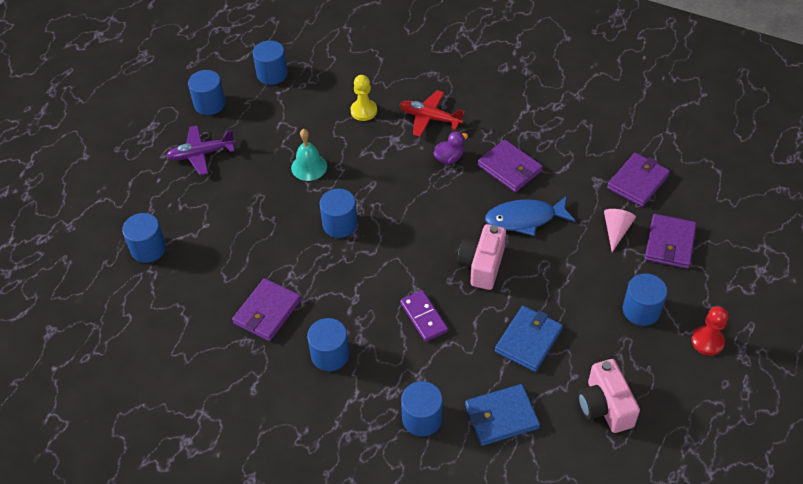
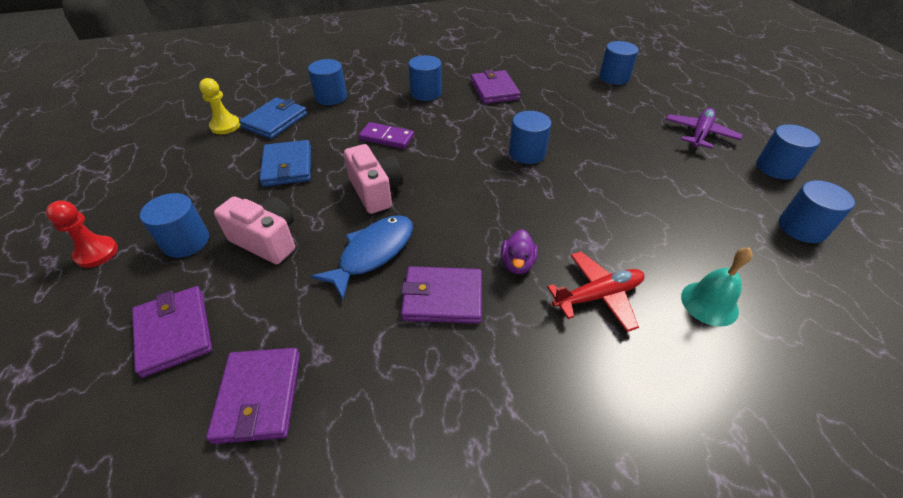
camera: 135 degrees right, 5 degrees down
(309, 167) = (617, 174): turquoise bell -> turquoise bell (709, 303)
(364, 111) = (666, 253): yellow pawn -> yellow pawn (225, 126)
(604, 406) = (192, 161): pink camera -> pink camera (267, 240)
(616, 231) = (256, 305): pink cone -> none

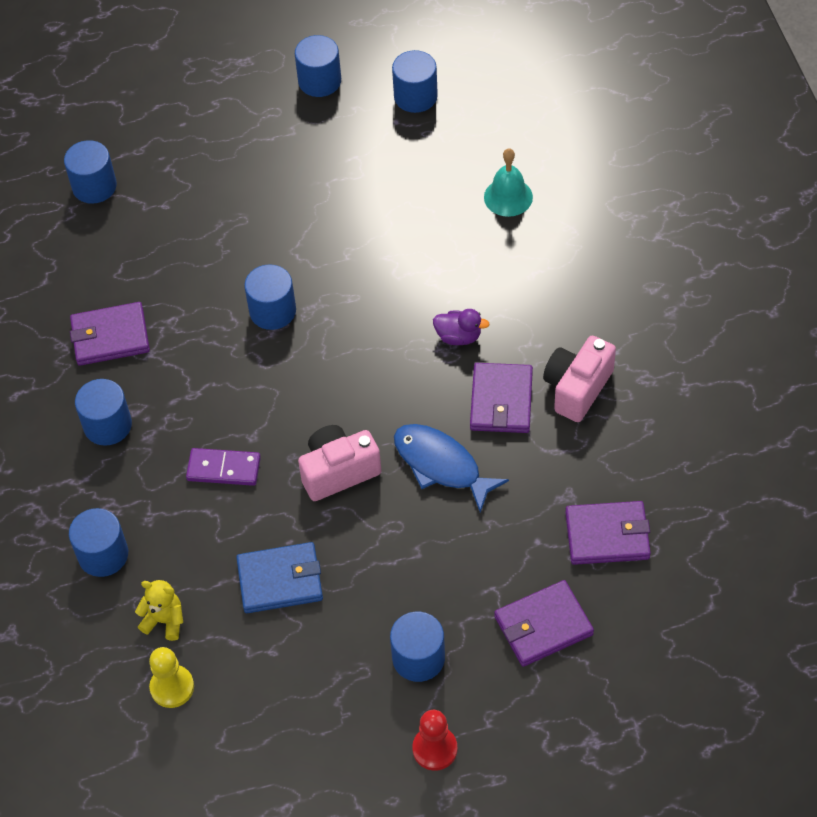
camera: 85 degrees left, 10 degrees up
(267, 240) = (419, 572): pink camera -> pink camera (577, 388)
(275, 121) = (164, 620): blue wallet -> yellow teddy bear
(387, 137) = (224, 469): purple domino -> purple domino turned 75 degrees clockwise
(598, 295) = (499, 277): red plane -> none
(699, 134) = (247, 129): purple plane -> none

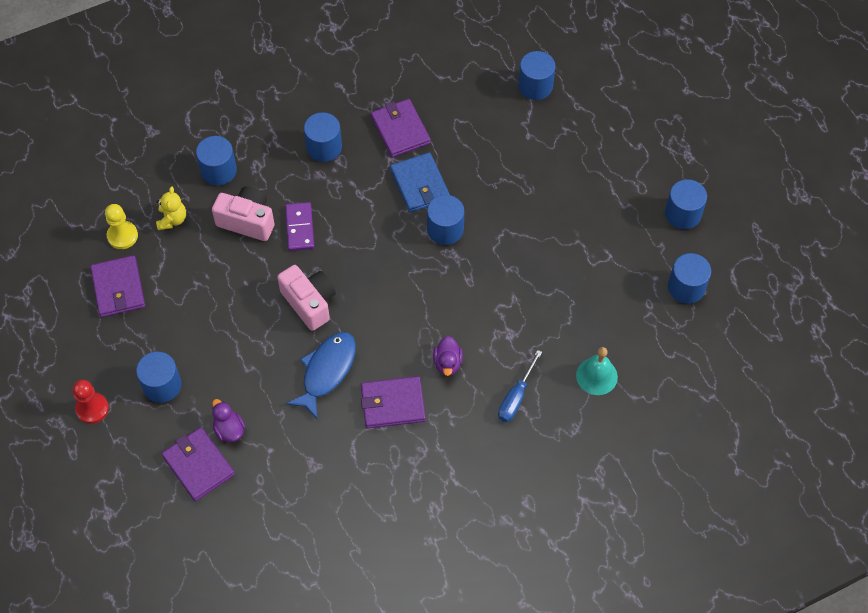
camera: 75 degrees right, 5 degrees up
(280, 580) = (213, 283): blue wallet -> blue wallet (420, 184)
(500, 584) = (229, 429): none -> purple duck
(519, 277) = (516, 397): none -> blue screwdriver
(577, 388) = (415, 458): pink camera -> pink camera (247, 221)
(607, 535) = (282, 500): purple wallet -> purple wallet (118, 288)

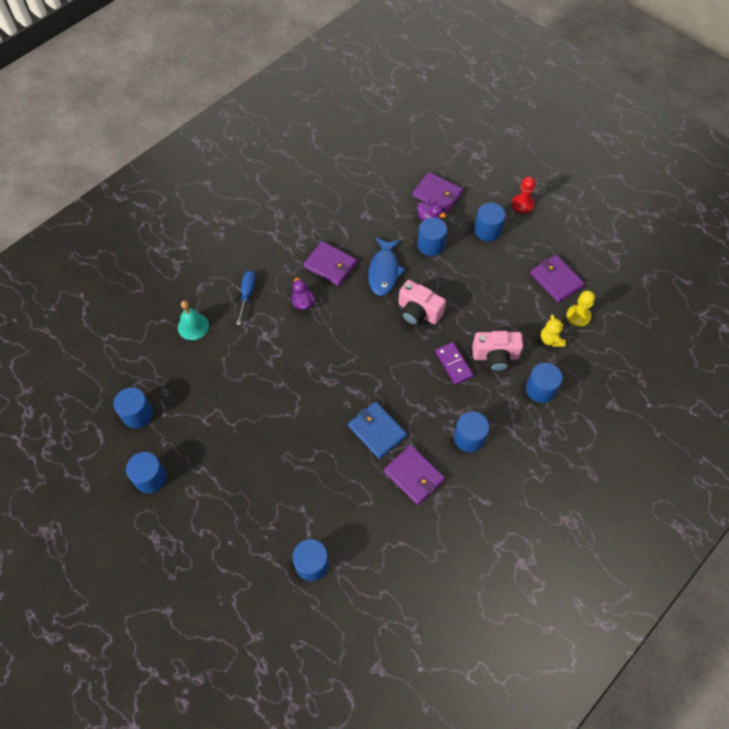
camera: 160 degrees right, 0 degrees up
(392, 404) = (330, 265): purple wallet -> purple wallet turned 60 degrees clockwise
(445, 229) = (342, 400): blue cylinder -> blue cylinder (430, 245)

